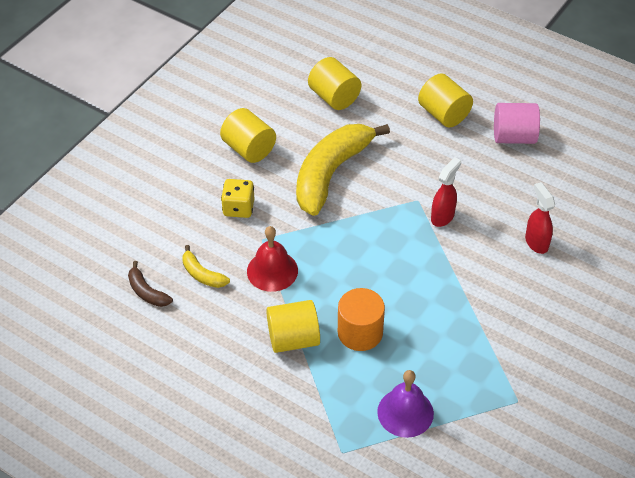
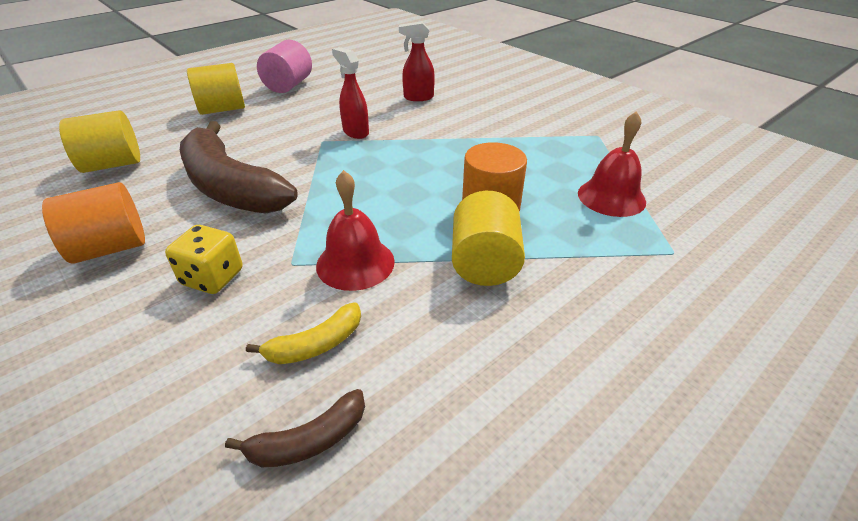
camera: 75 degrees left, 10 degrees down
(249, 149) = (110, 248): yellow cylinder -> orange cylinder
(331, 173) = (230, 187): yellow banana -> brown banana
(405, 412) = (611, 197): purple bell -> red bell

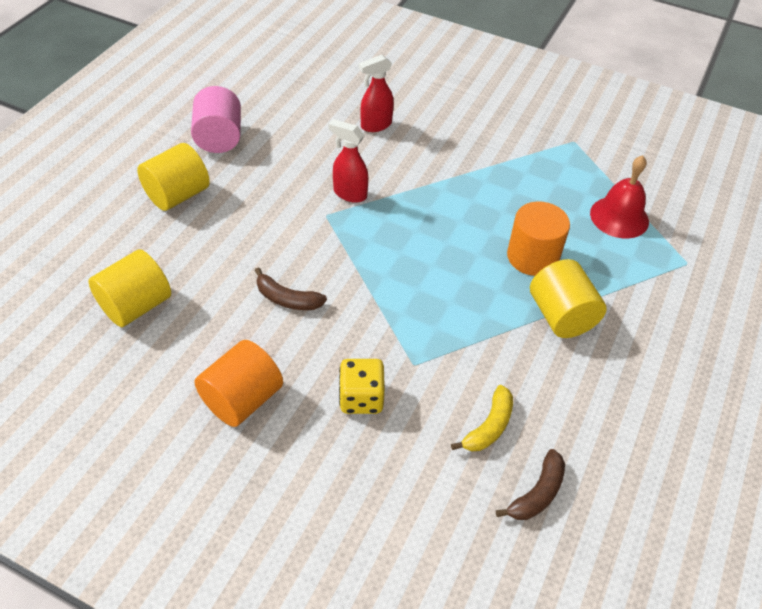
camera: 25 degrees left, 10 degrees up
(230, 187) = (287, 299): brown banana -> brown banana, size x0.44
(355, 263) = (464, 347): red bell -> none

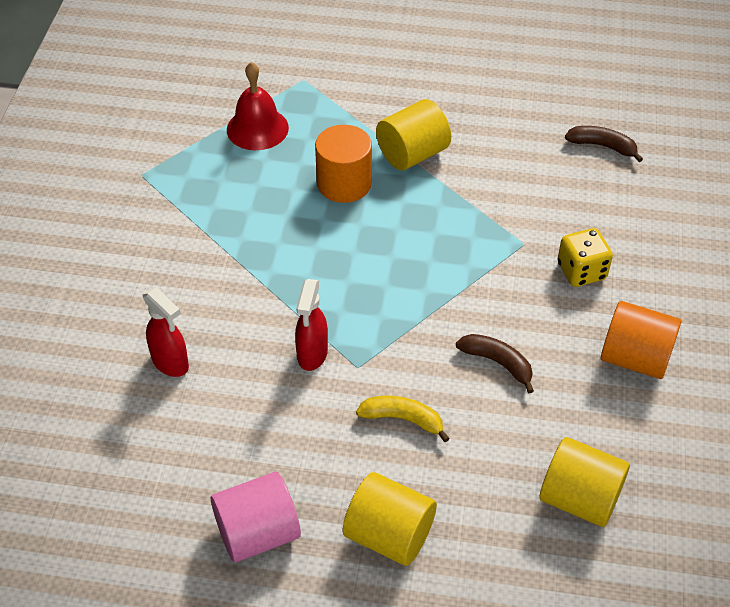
camera: 105 degrees left, 0 degrees up
(287, 299) = (498, 363): brown banana -> brown banana turned 60 degrees counterclockwise
(489, 426) = (559, 183): yellow banana -> yellow banana (403, 419)

